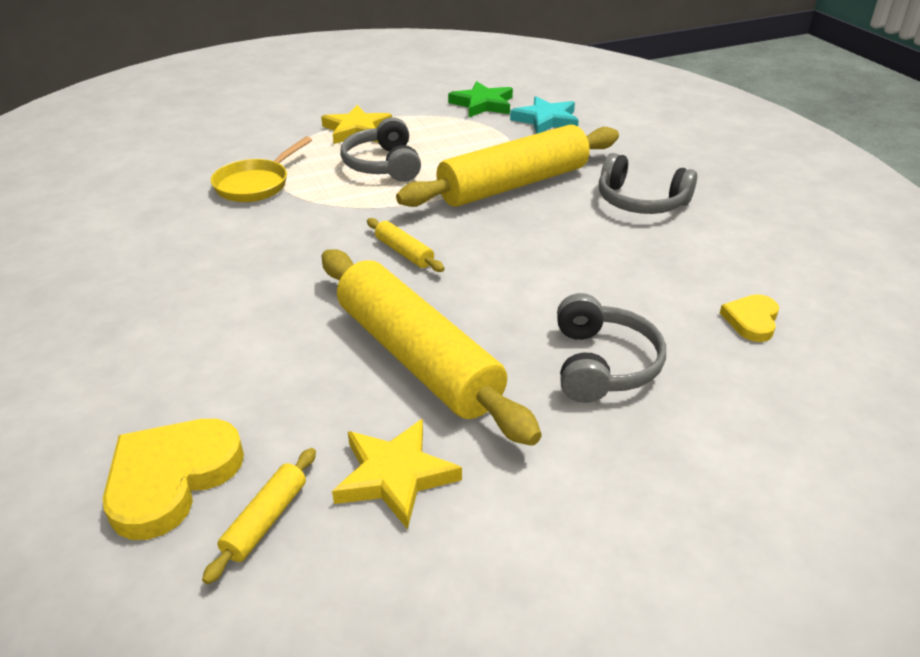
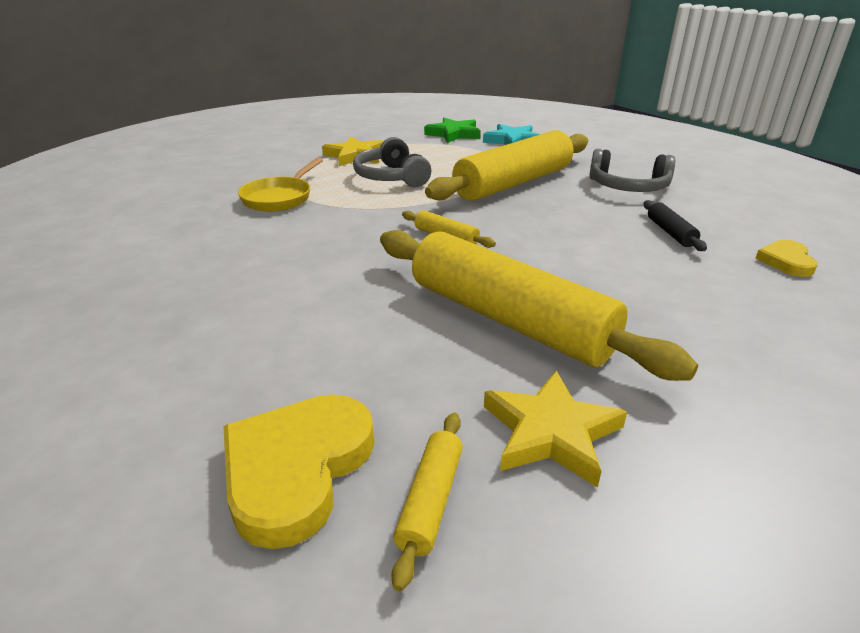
camera: 10 degrees left, 5 degrees down
(603, 364) = (686, 307): grey headphones -> none
(648, 270) = (670, 232): none -> black rolling pin

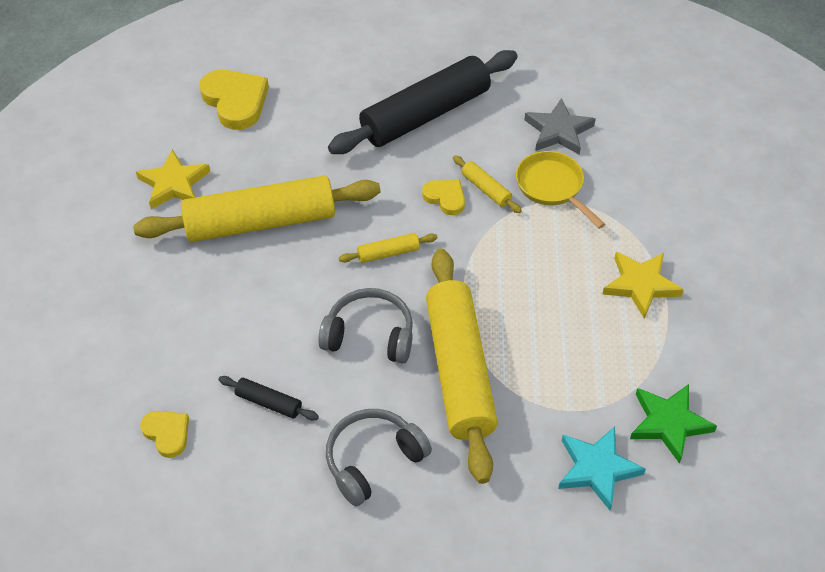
camera: 125 degrees right, 20 degrees up
(195, 212) = (558, 131): none -> grey star
(213, 281) = (426, 115): none -> black rolling pin
(342, 233) = (445, 198): none -> yellow heart
(391, 177) = (549, 283): grey headphones -> grey headphones (370, 335)
(431, 501) = (182, 130): yellow rolling pin -> yellow rolling pin (486, 189)

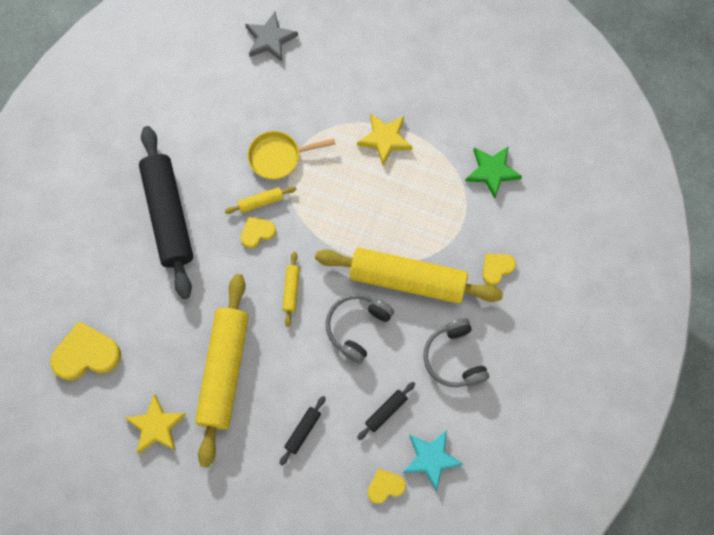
camera: 70 degrees left, 20 degrees up
(213, 321) = (303, 431): none -> black rolling pin
(527, 474) = (497, 268): none -> yellow heart
(558, 131) = (227, 130): grey star -> grey star (270, 39)
(597, 469) = (507, 227): turquoise star -> turquoise star (431, 459)

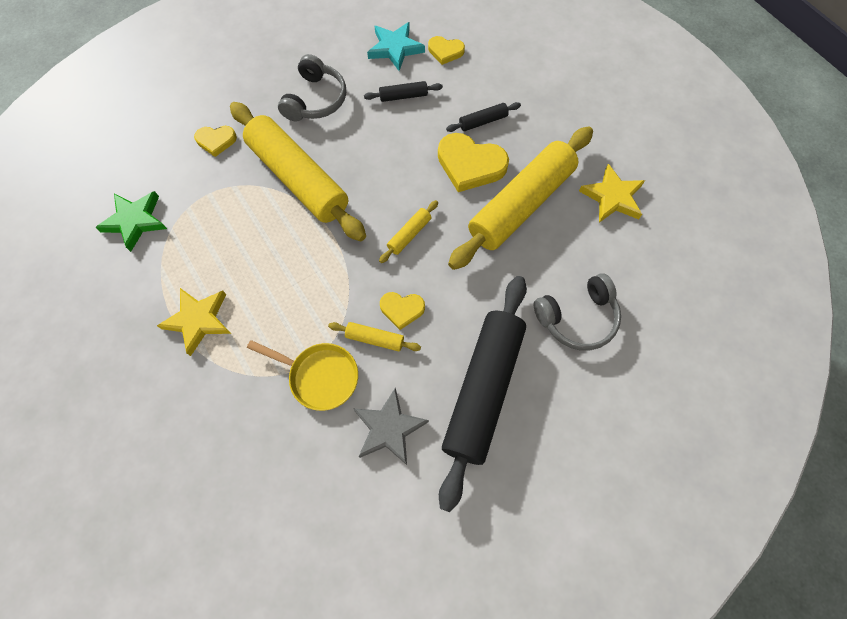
camera: 145 degrees left, 5 degrees down
(86, 354) = (650, 299): yellow heart -> yellow heart (470, 165)
(270, 39) = (211, 541): grey star -> grey star (389, 428)
(357, 327) = (375, 169): grey headphones -> grey headphones (577, 318)

